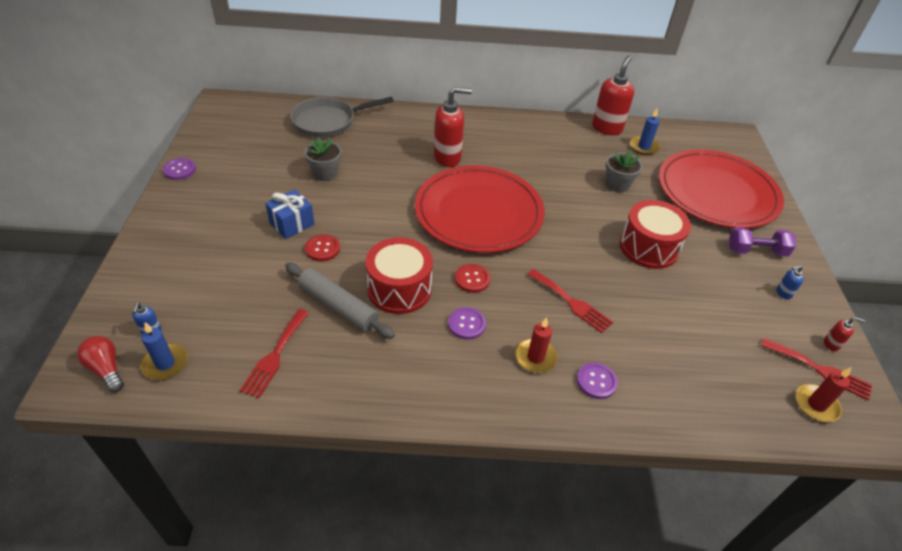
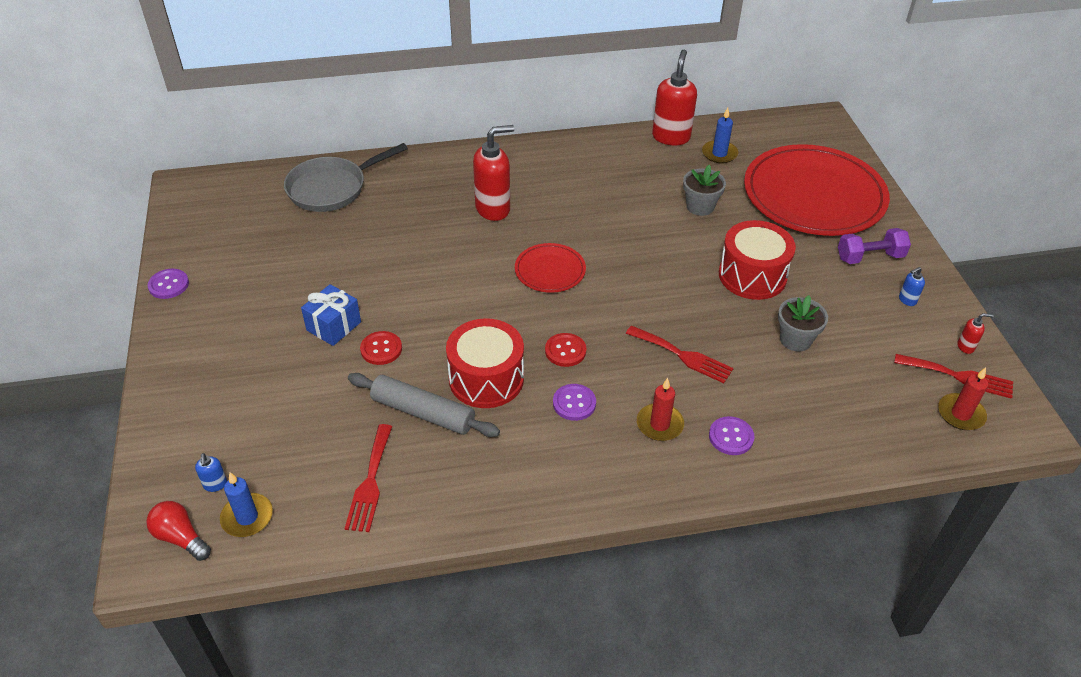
camera: 10 degrees left, 0 degrees up
(325, 173) = (352, 256): grey flower pot -> grey flower pot (795, 339)
(478, 212) = (550, 270): red plate -> red plate, size x0.46

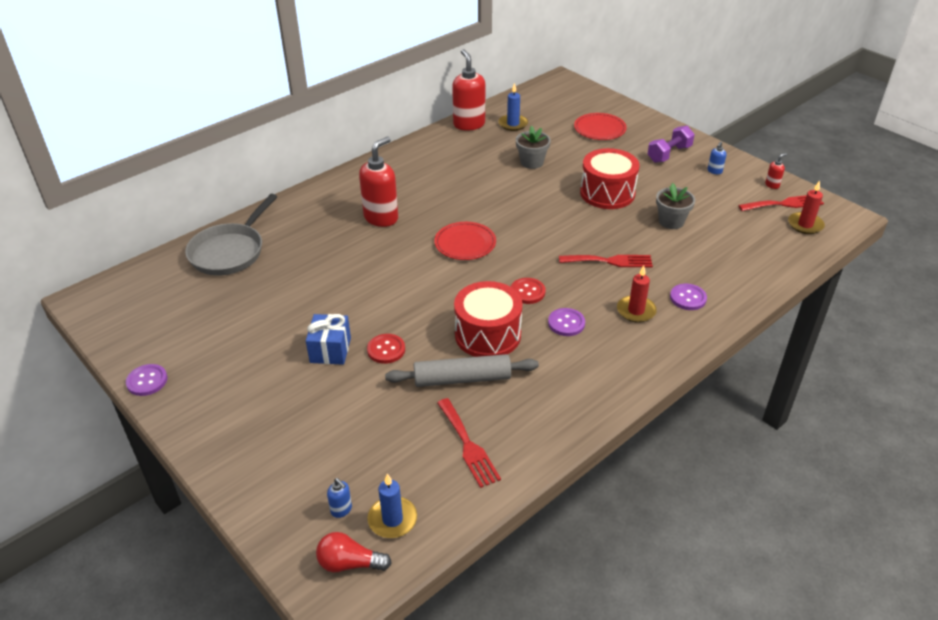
camera: 30 degrees left, 5 degrees down
(814, 195) = (599, 129): red plate -> red plate, size x0.46

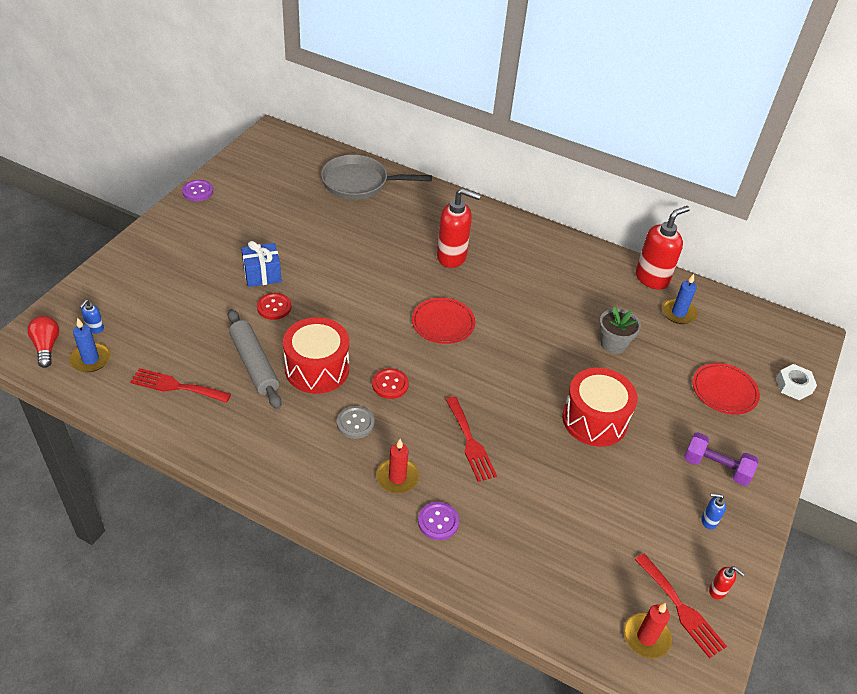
camera: 65 degrees right, 5 degrees up
(468, 445) = (176, 386): red fork -> red fork turned 60 degrees clockwise
(566, 323) = (355, 423): purple button -> grey button
(605, 101) = (793, 386): none -> white nut
(671, 221) = (573, 488): grey flower pot -> none

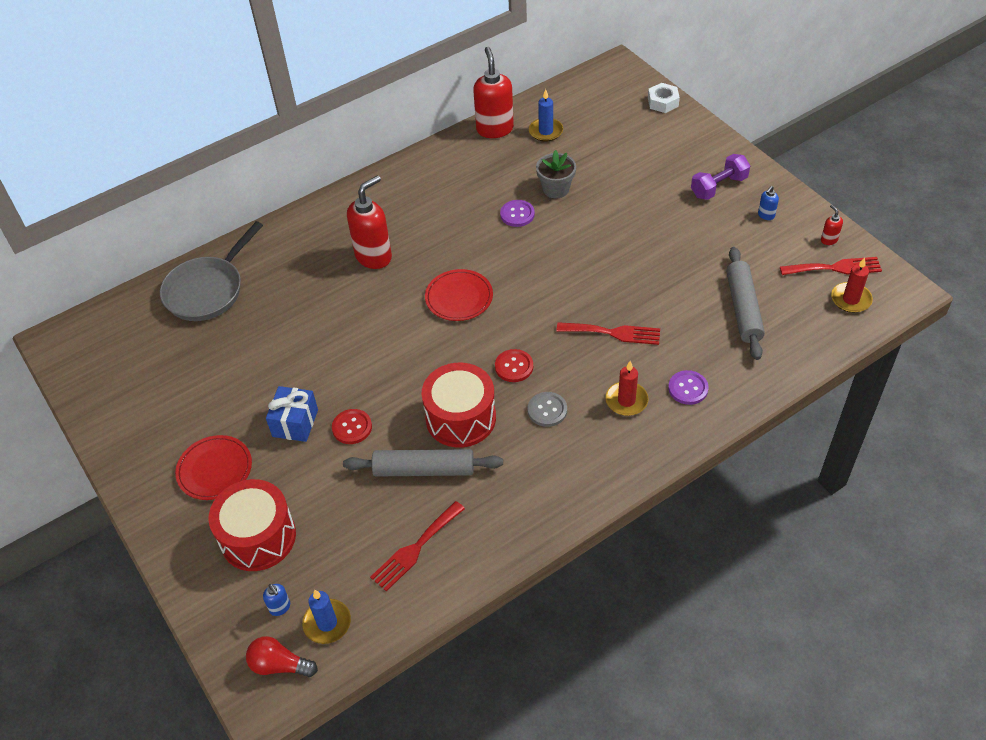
camera: 55 degrees left, 5 degrees up
(198, 191) = (110, 444): purple button -> purple button (517, 214)
(567, 538) = (743, 308): none -> grey rolling pin
(594, 420) = (632, 239): red drum -> red drum (258, 537)
(717, 591) = (829, 240): red soap dispenser -> red soap dispenser turned 90 degrees counterclockwise
(724, 391) = (646, 144): red plate -> red plate (215, 469)

